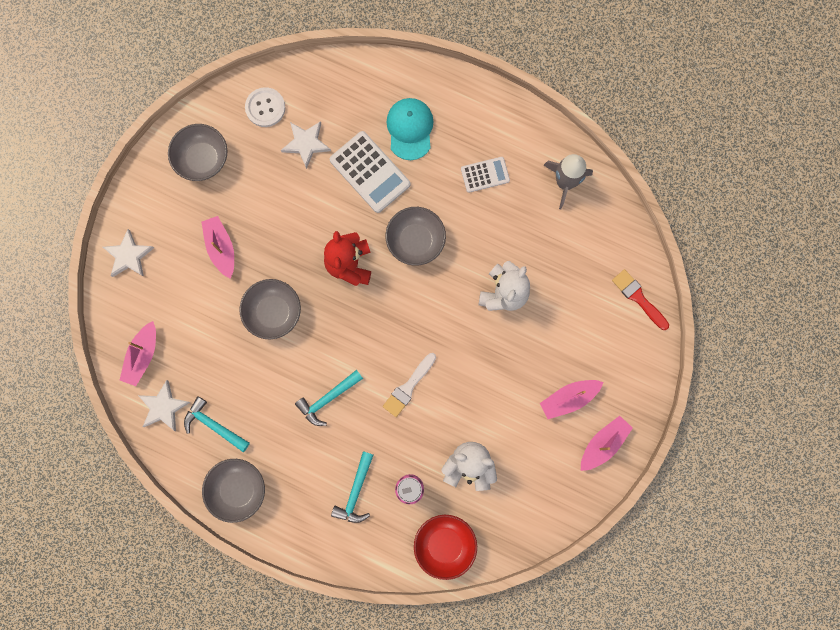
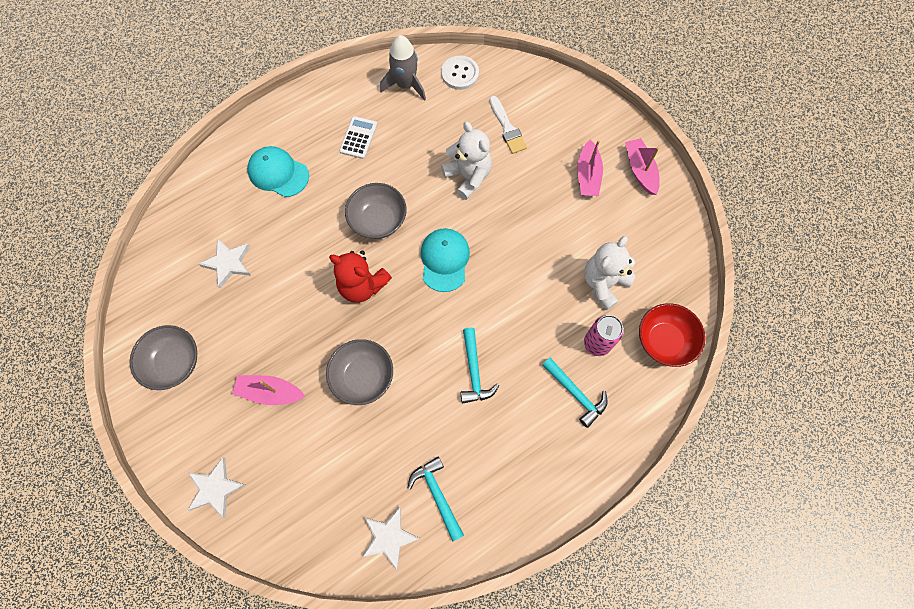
camera: 60 degrees left, 10 degrees down
(142, 356) = (324, 531): pink boat -> none
(214, 425) = (437, 495): turquoise hammer -> turquoise hammer turned 90 degrees clockwise
(238, 489) = (513, 506): grey bowl -> none
(265, 108) = (169, 280): white button -> white button (460, 73)
(370, 172) = (292, 224): white calculator -> none
(408, 387) = (504, 295): white brush -> white brush (507, 128)
(411, 318) = (444, 260): none -> turquoise cap
(638, 298) = (533, 84): red brush -> none

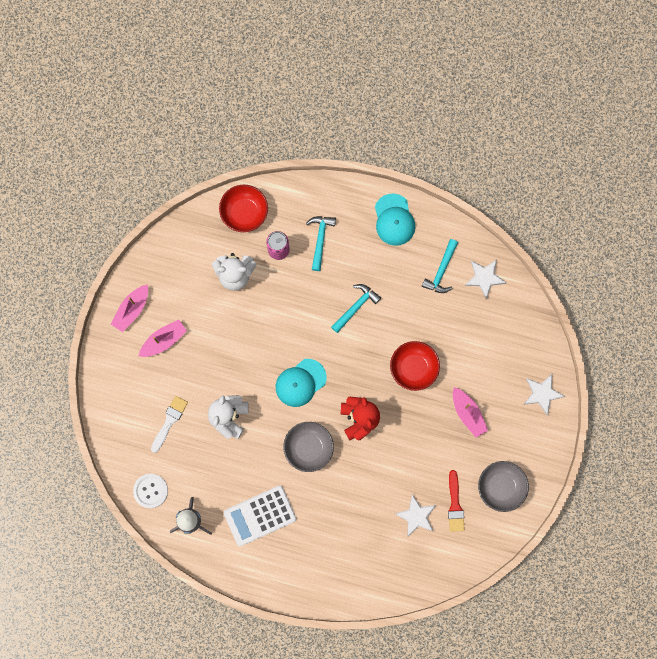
camera: 130 degrees left, 10 degrees up
(202, 306) = (455, 505): none -> red brush
(278, 173) = (330, 545): turquoise cap -> turquoise cap (394, 220)
(358, 138) = (260, 515): white calculator -> white calculator, size x1.69
(363, 377) = (413, 368): grey bowl -> red bowl

